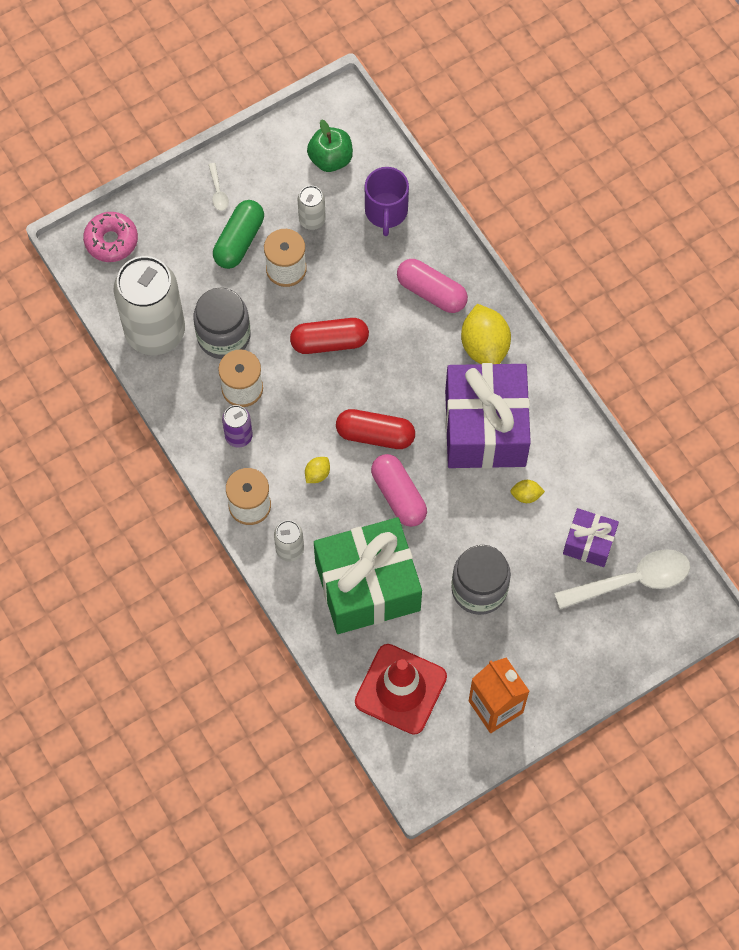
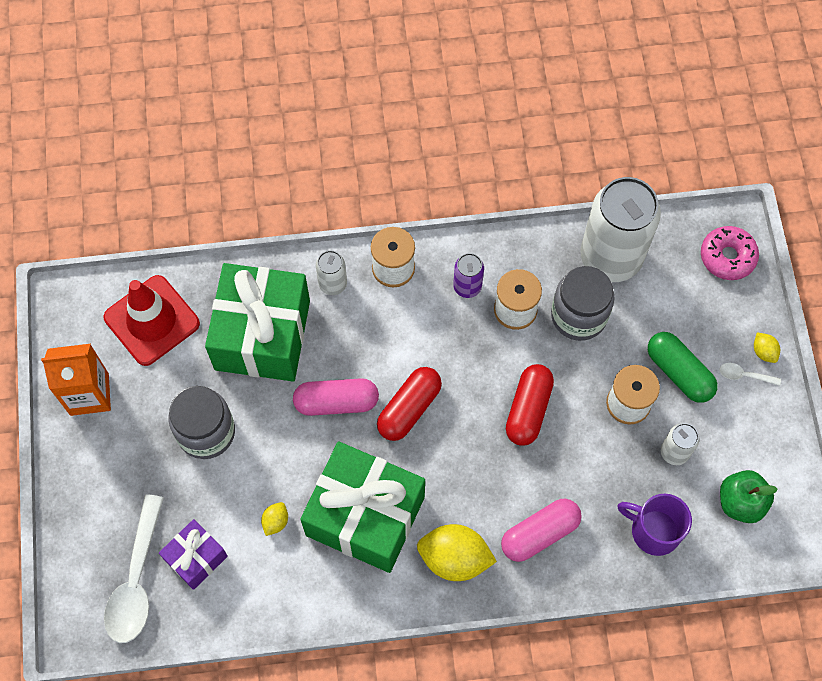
camera: 115 degrees right, 0 degrees up
(317, 474) = (395, 339): yellow lemon -> yellow lemon (763, 352)
(485, 428) = (365, 516): purple gift -> green gift

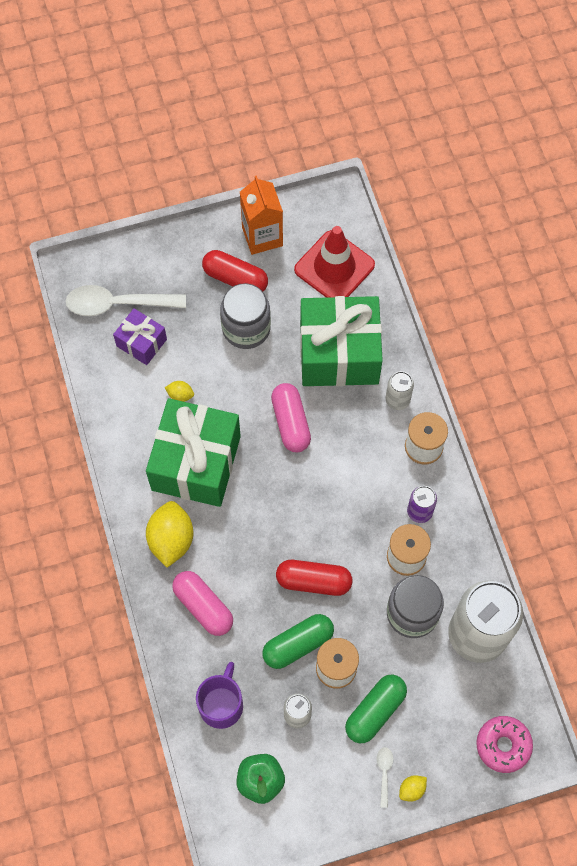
camera: 80 degrees right, 0 degrees up
(409, 408) = (296, 481): red capsule -> red capsule (235, 278)
(597, 438) = (298, 644): none -> green capsule

